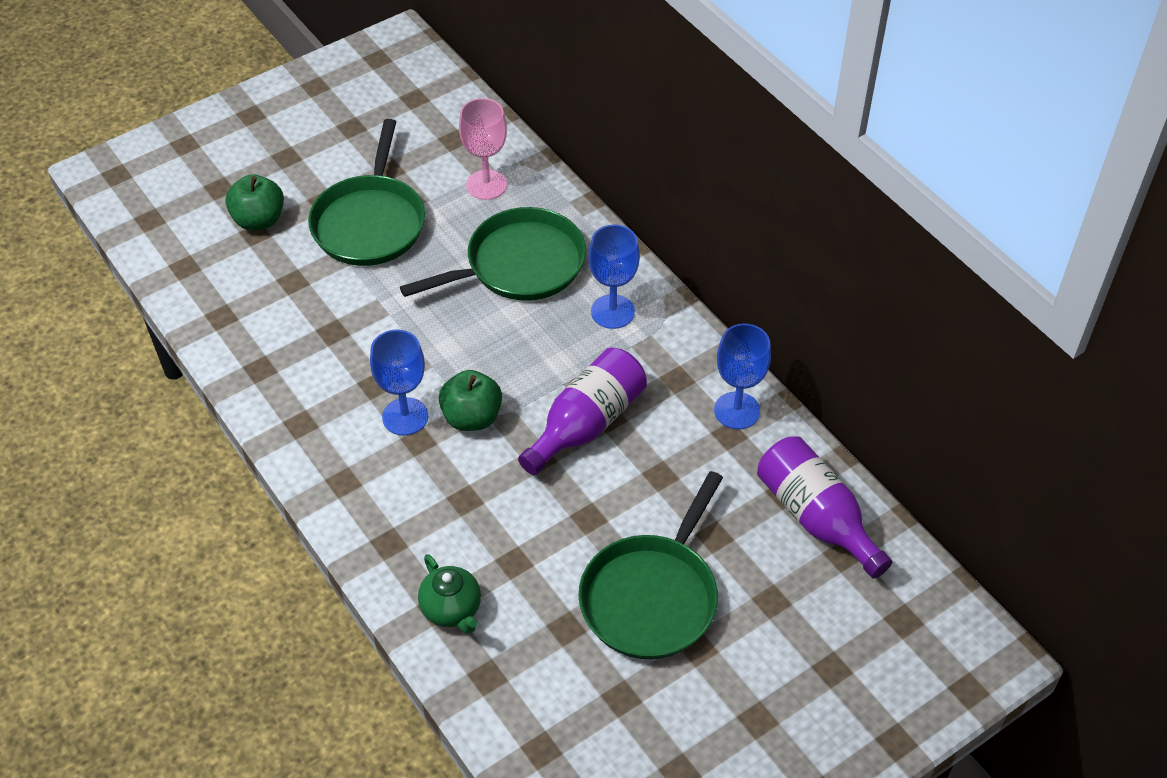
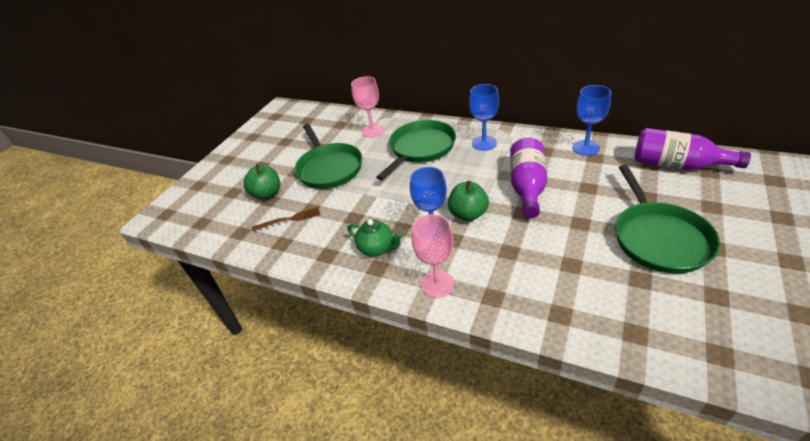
camera: 25 degrees left, 10 degrees down
(255, 283) = (289, 219): none -> brown fork
(346, 488) = (437, 284): none -> pink goblet
(452, 610) = (570, 309): green teapot -> green teapot (377, 249)

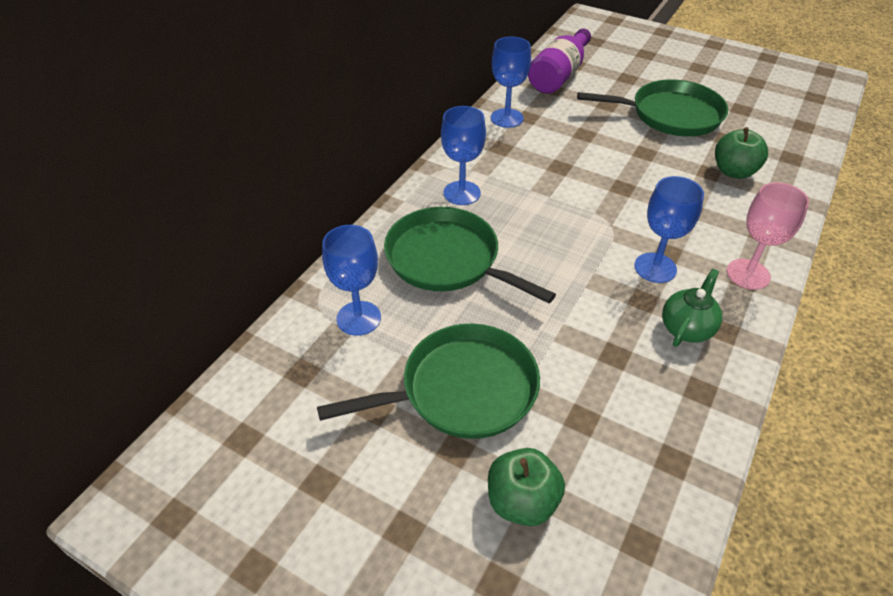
camera: 90 degrees left, 5 degrees up
(289, 219) = (609, 452): brown fork -> none
(372, 131) = (358, 318): pink goblet -> blue goblet
(468, 214) = (621, 231): green apple -> green apple (734, 171)
(527, 187) = (574, 175): purple bottle -> none

